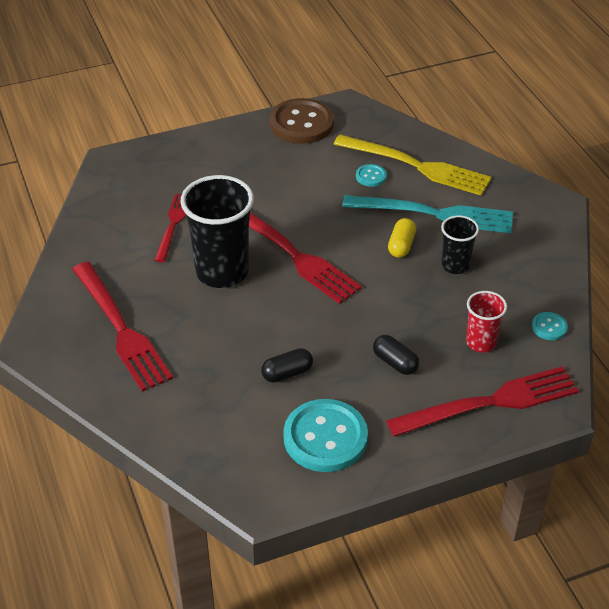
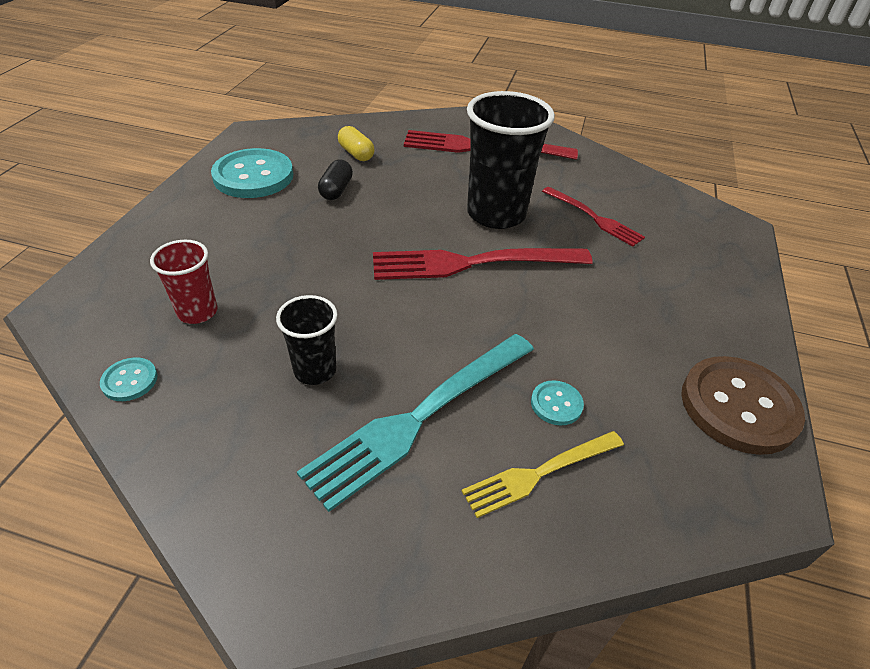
camera: 125 degrees right, 0 degrees up
(395, 362) = (262, 245): black capsule -> none
(401, 245) = (399, 347): yellow capsule -> yellow capsule (356, 153)
(417, 166) = (539, 474): yellow fork -> yellow fork, size x0.59
(490, 402) = (137, 271): red fork -> none

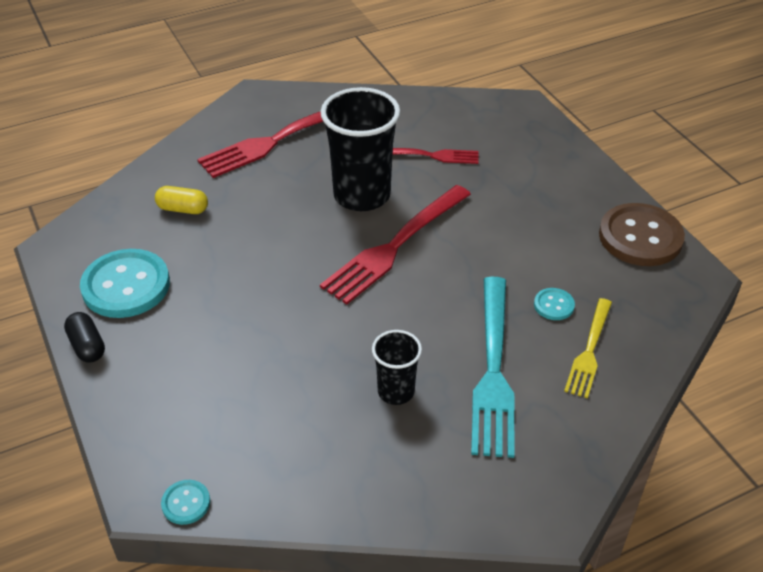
camera: 40 degrees left, 0 degrees up
(130, 380) = (287, 492): turquoise button -> turquoise button (186, 503)
(197, 312) = (259, 417): red cup -> none
(336, 190) = (215, 253): black capsule -> black capsule (87, 346)

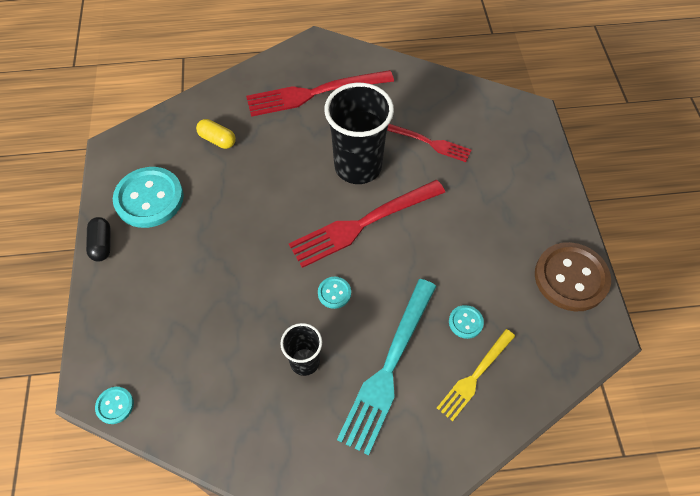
camera: 20 degrees right, 15 degrees up
(396, 318) = (334, 293): none -> turquoise button

